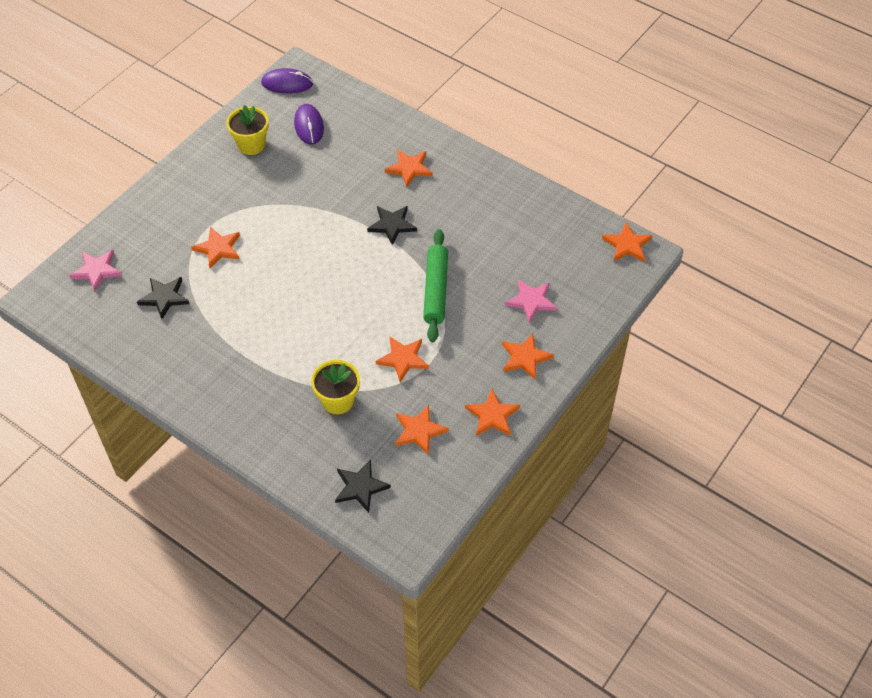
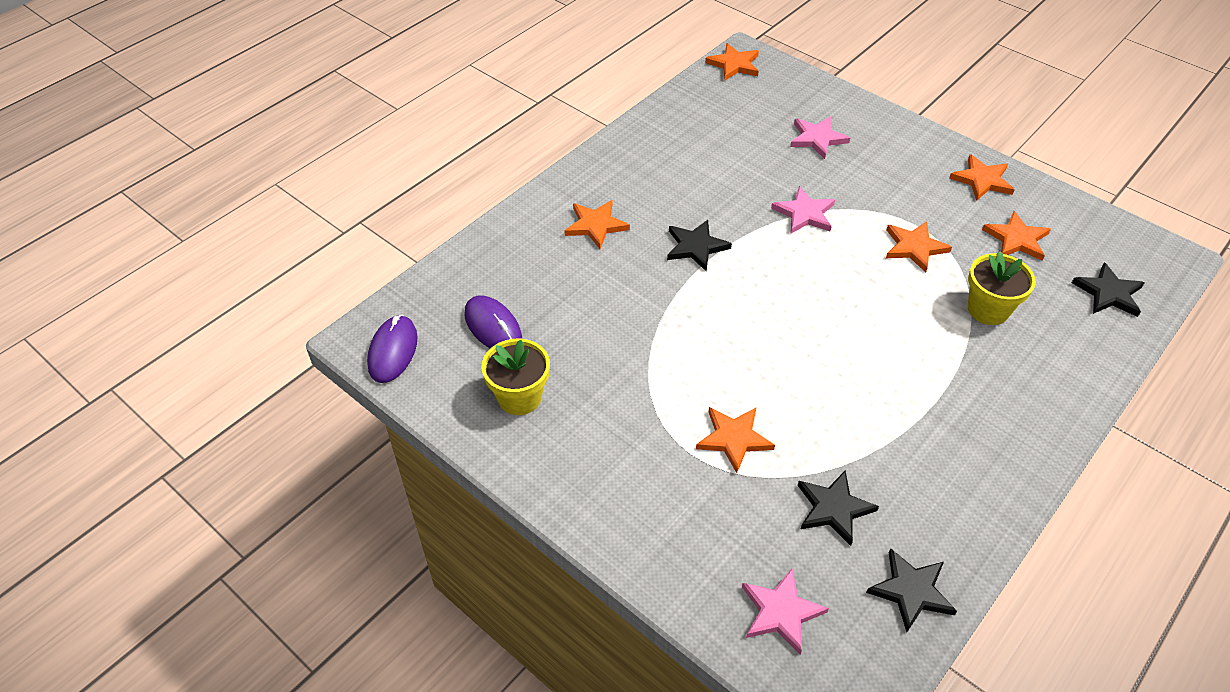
camera: 85 degrees left, 5 degrees down
(105, 332) = (911, 591): none -> black star
(309, 126) = (493, 327): purple mouse -> purple mouse turned 60 degrees clockwise
(435, 290) = (804, 213): green rolling pin -> pink star
(525, 357) = (898, 150): orange star -> none

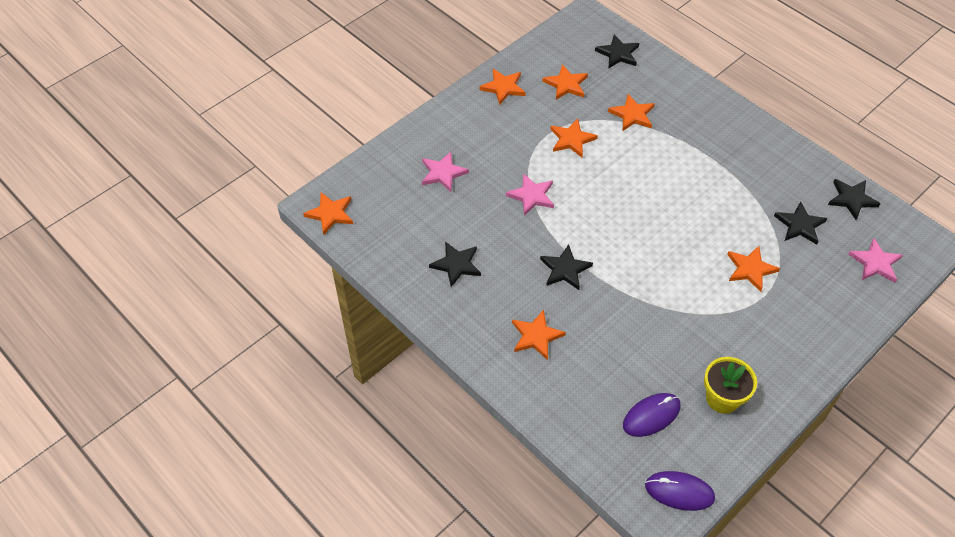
camera: 85 degrees left, 5 degrees up
(685, 158) = (456, 264): none -> black star
(988, 309) = (632, 115): yellow flower pot -> orange star

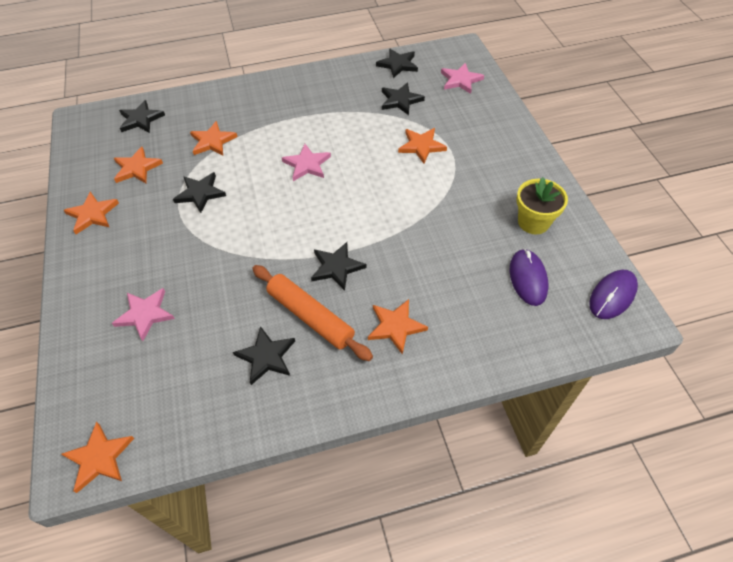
camera: 60 degrees left, 0 degrees up
(508, 275) = (310, 316): none -> orange rolling pin
(531, 196) = (235, 253): pink star -> pink star (307, 164)
(572, 140) = (200, 193): orange star -> black star

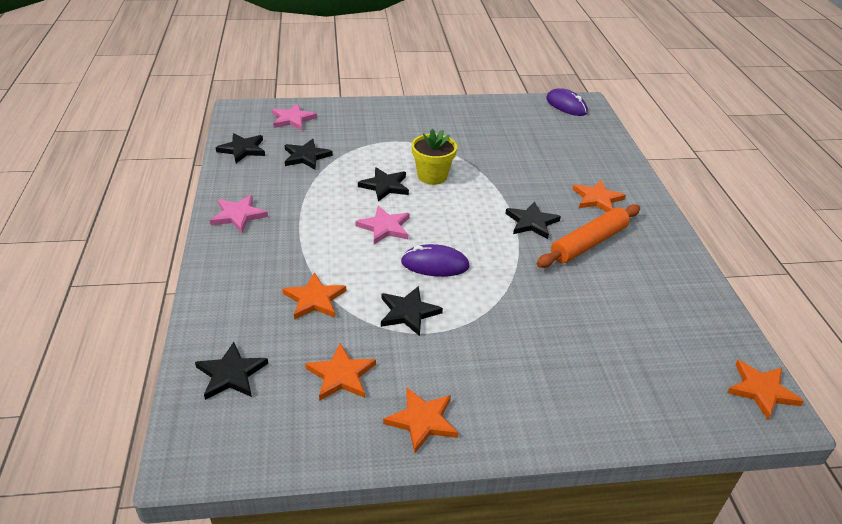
camera: 85 degrees left, 15 degrees down
(145, 314) = (589, 360): pink star -> pink star (238, 215)
(266, 356) = (634, 273): black star -> black star (385, 186)
(421, 146) = (382, 155): orange star -> none
(528, 278) = (549, 133): purple mouse -> purple mouse (435, 264)
(533, 222) = (492, 120): yellow flower pot -> yellow flower pot (432, 176)

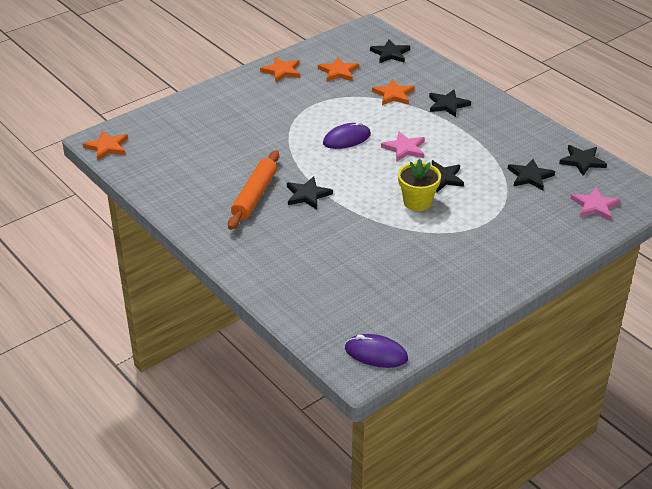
camera: 150 degrees right, 0 degrees up
(238, 215) = (504, 117): pink star -> none
(408, 312) = (335, 108): black star -> black star (447, 105)
(597, 199) = (270, 239): orange star -> none

